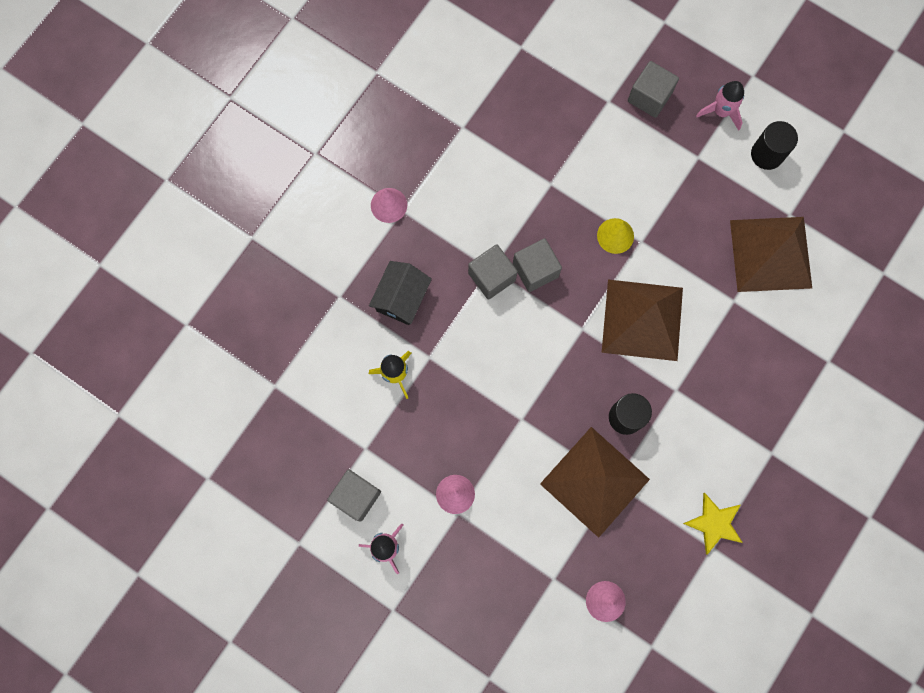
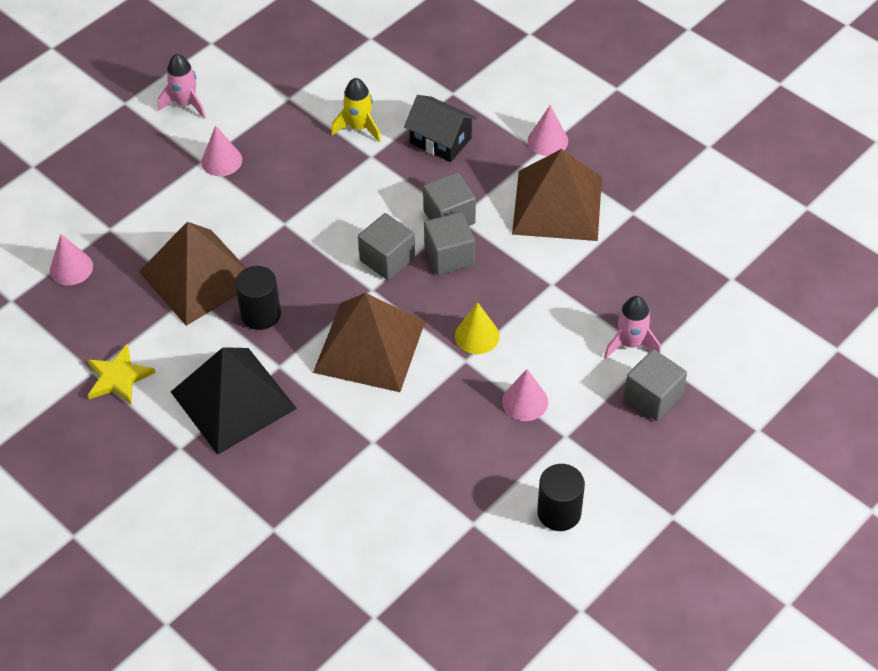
camera: 100 degrees right, 25 degrees down
(356, 496) = (243, 87): grey cube -> grey cube (387, 259)
(672, 190) = (525, 401): none -> pink cone
(717, 420) = (233, 400): none -> black pyramid
(721, 111) = (624, 471): pink rocket -> pink rocket (630, 343)
(771, 254) = (424, 492): brown pyramid -> brown pyramid (557, 205)

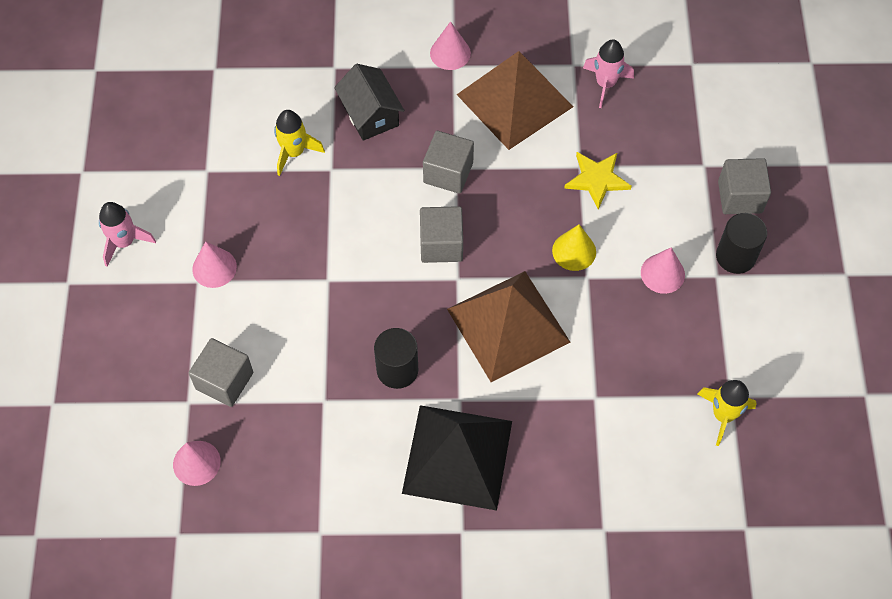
camera: 45 degrees left, 10 degrees up
(118, 377) = (346, 519): yellow star -> yellow star (597, 179)
(198, 276) = (311, 380): brown pyramid -> none
(440, 140) = (370, 114): black house -> black house turned 75 degrees clockwise
(449, 256) = (483, 204): grey cube -> grey cube (224, 381)
(451, 530) = (723, 415): none -> yellow rocket
(559, 512) = (775, 336): black cylinder -> black cylinder (735, 256)
(630, 343) = (682, 168): pink rocket -> pink rocket (605, 84)

